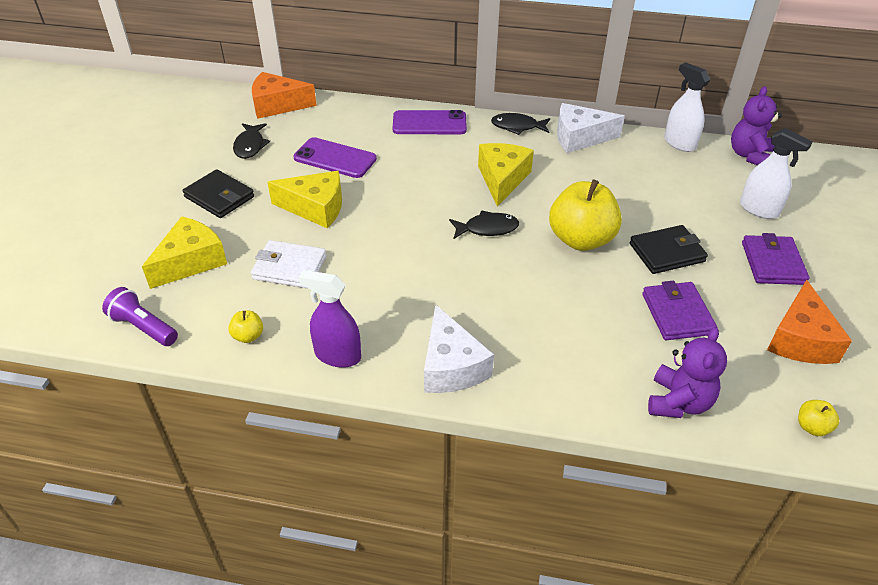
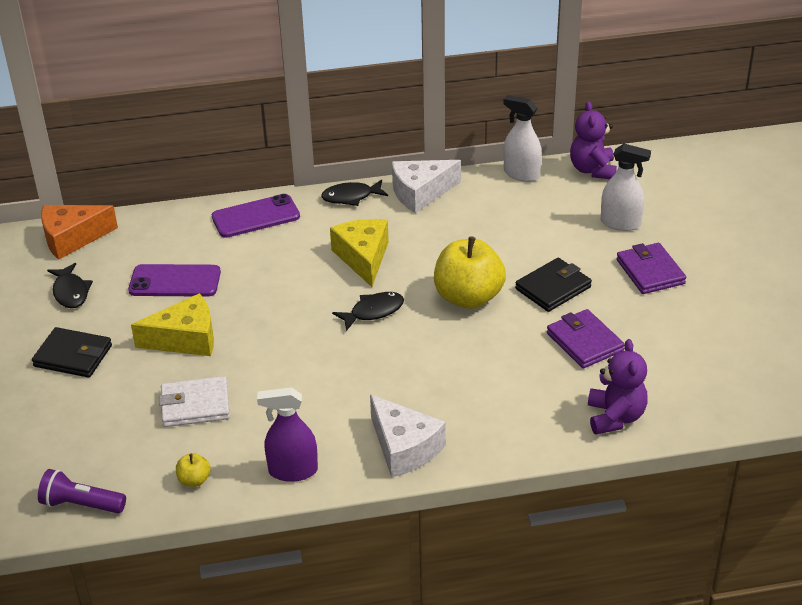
camera: 20 degrees left, 5 degrees down
(191, 261) = (87, 429): yellow cheese -> none
(800, 339) = (696, 334): orange cheese -> none
(812, 427) = (729, 404): yellow apple -> none

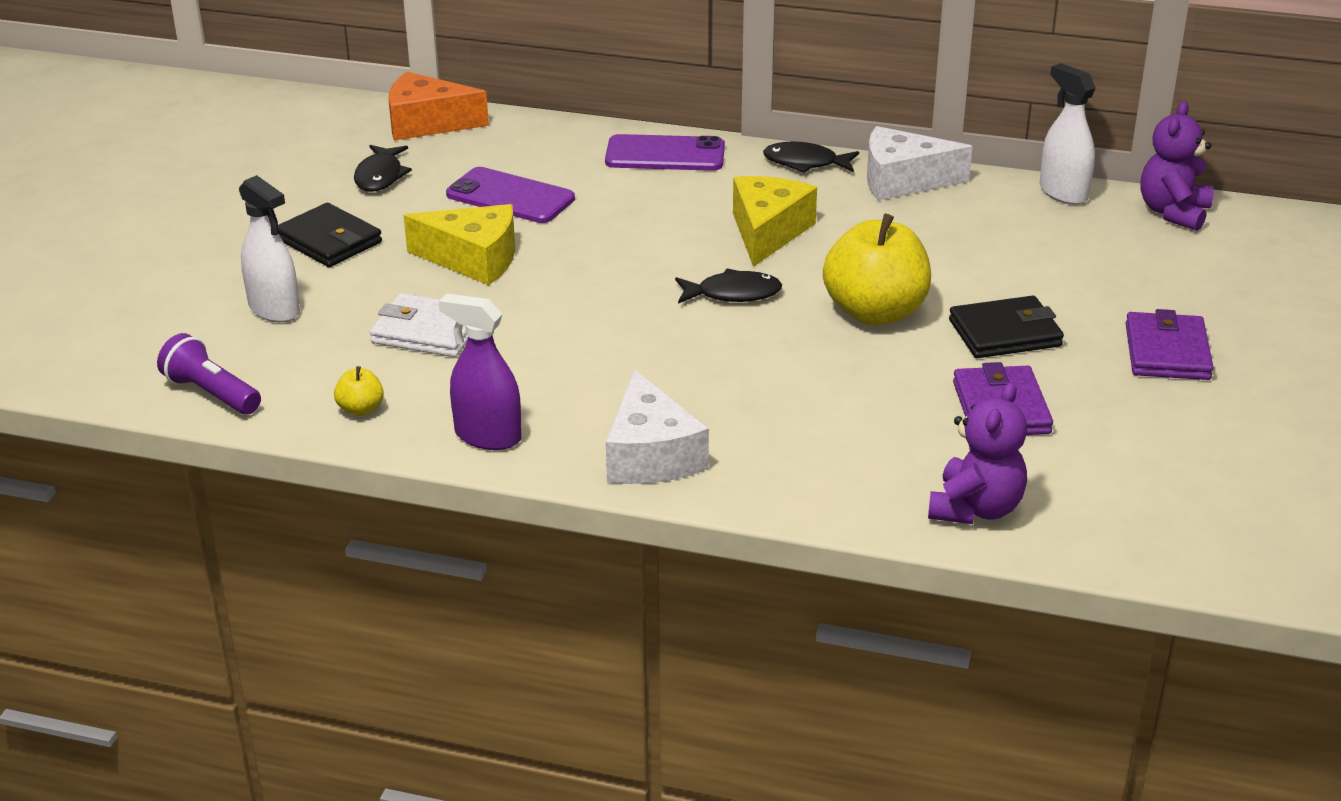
camera: 25 degrees right, 5 degrees down
(620, 223) = (1166, 284): white spray bottle -> white spray bottle (274, 309)

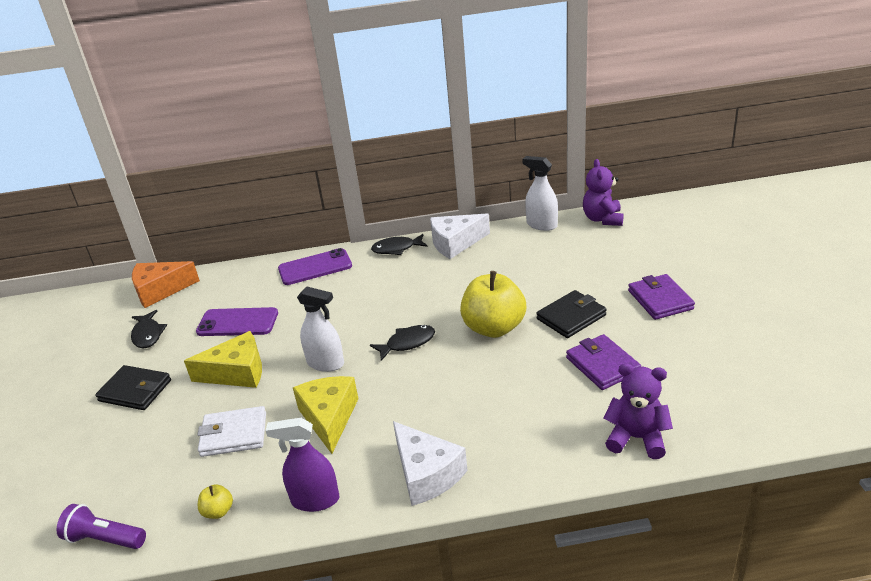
camera: 20 degrees left, 0 degrees up
(274, 309) = (121, 454): white spray bottle -> white spray bottle (326, 363)
(768, 232) = (402, 297): yellow cheese -> yellow cheese (329, 418)
(975, 509) = (636, 438): purple teddy bear -> purple teddy bear turned 75 degrees counterclockwise

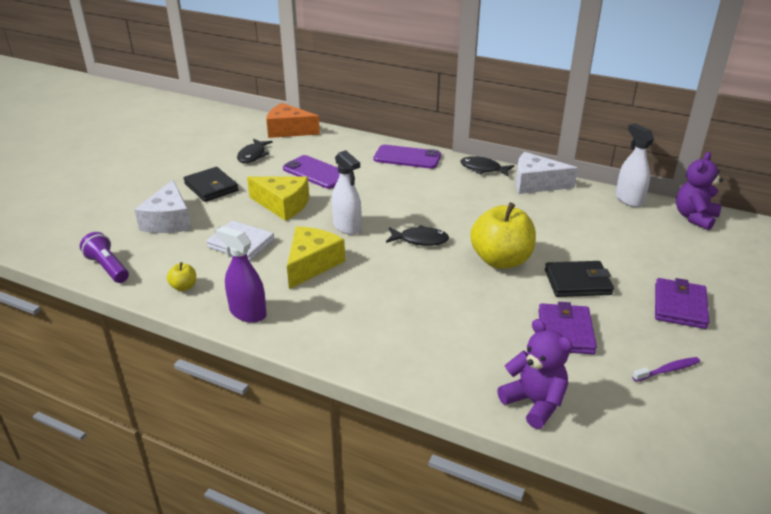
camera: 30 degrees right, 0 degrees up
(426, 474) = (339, 337): white cheese -> white cheese (169, 220)
(699, 356) = (668, 370): none -> purple toothbrush

